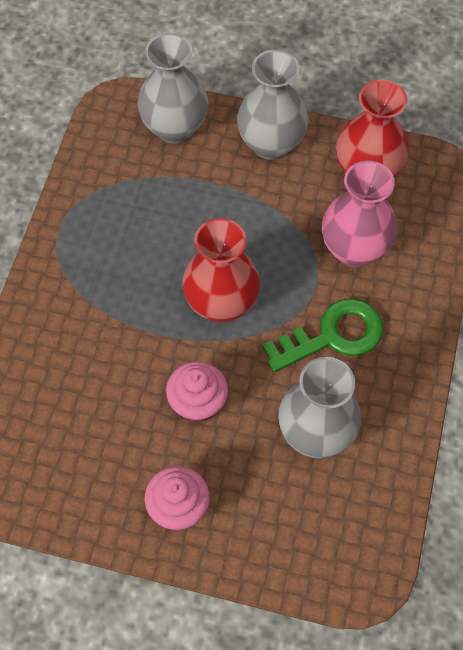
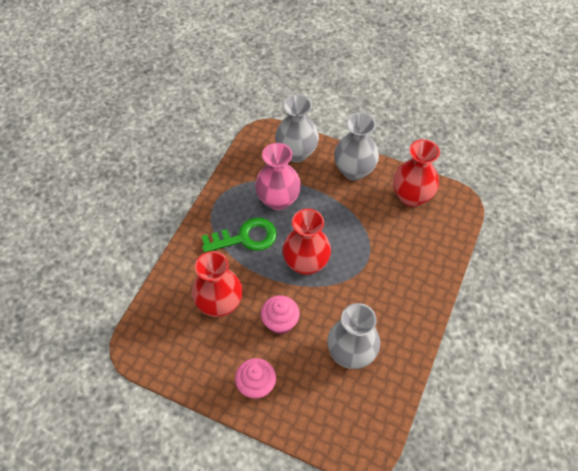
camera: 10 degrees right, 5 degrees down
(97, 389) = (219, 303): none -> red vase
(333, 335) = (372, 294): green key -> green key (245, 237)
(354, 249) = (395, 242): pink vase -> pink vase (278, 200)

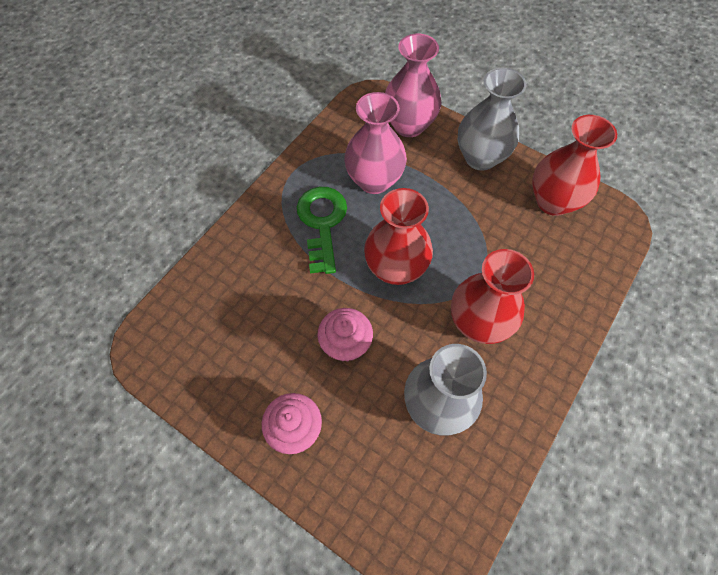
camera: 10 degrees right, 5 degrees up
(219, 303) = (269, 305): red vase -> red vase (478, 323)
(245, 237) = (322, 223): green key -> green key turned 90 degrees counterclockwise
(296, 153) = (409, 125): grey vase -> pink vase

